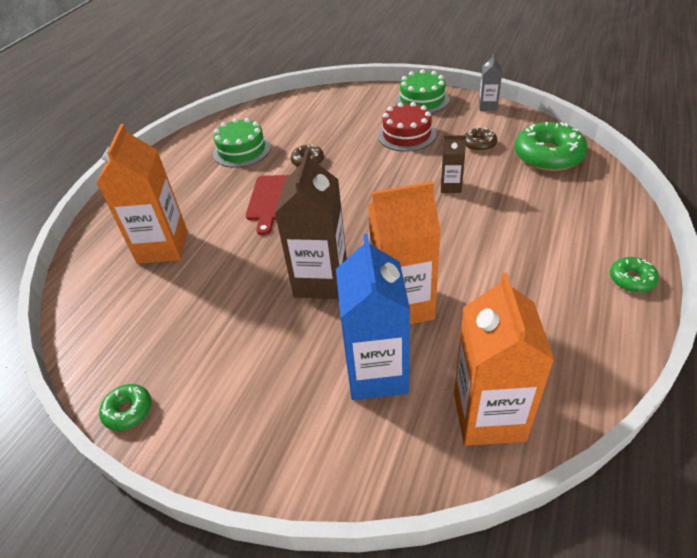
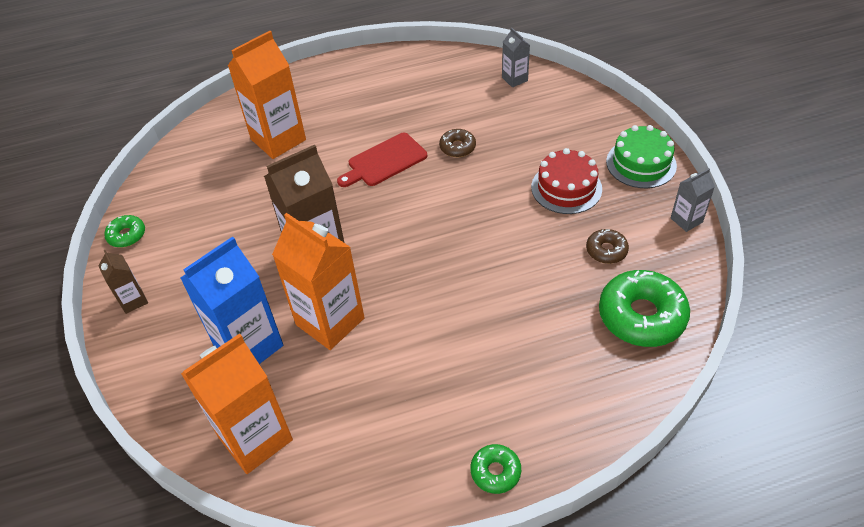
camera: 50 degrees right, 5 degrees up
(242, 150) = (431, 97): green cake -> none
(280, 110) = (514, 79): none -> grey carton
(451, 186) = (514, 266): brown carton -> brown carton (133, 300)

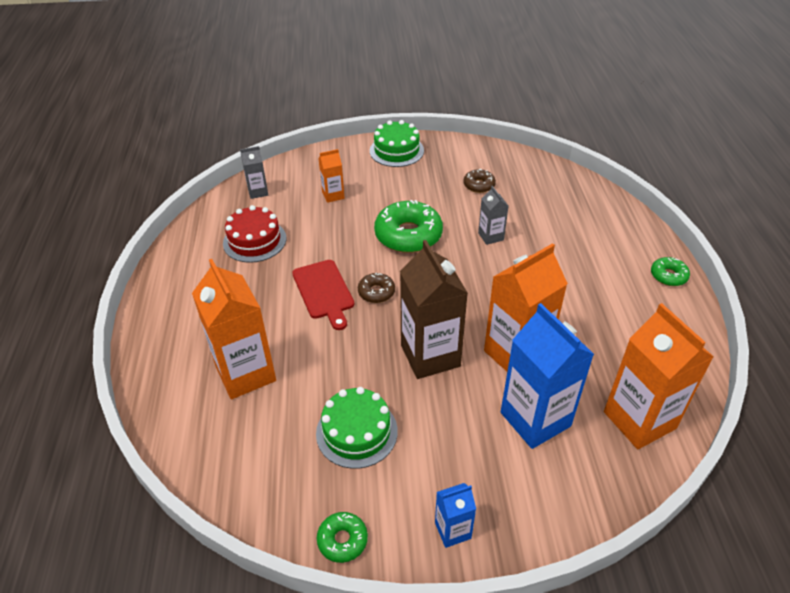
camera: 80 degrees left, 5 degrees down
(133, 300) = (453, 530): brown carton -> blue carton
(225, 221) = (356, 432): none -> green cake
(457, 147) = (329, 241): brown donut -> brown donut (376, 292)
(532, 132) = (333, 195): none -> orange carton
(566, 188) = (407, 190): red cake -> red cake (254, 241)
(641, 316) = (543, 183): green donut -> green donut (408, 235)
(686, 220) = (461, 145): grey carton -> grey carton (490, 236)

